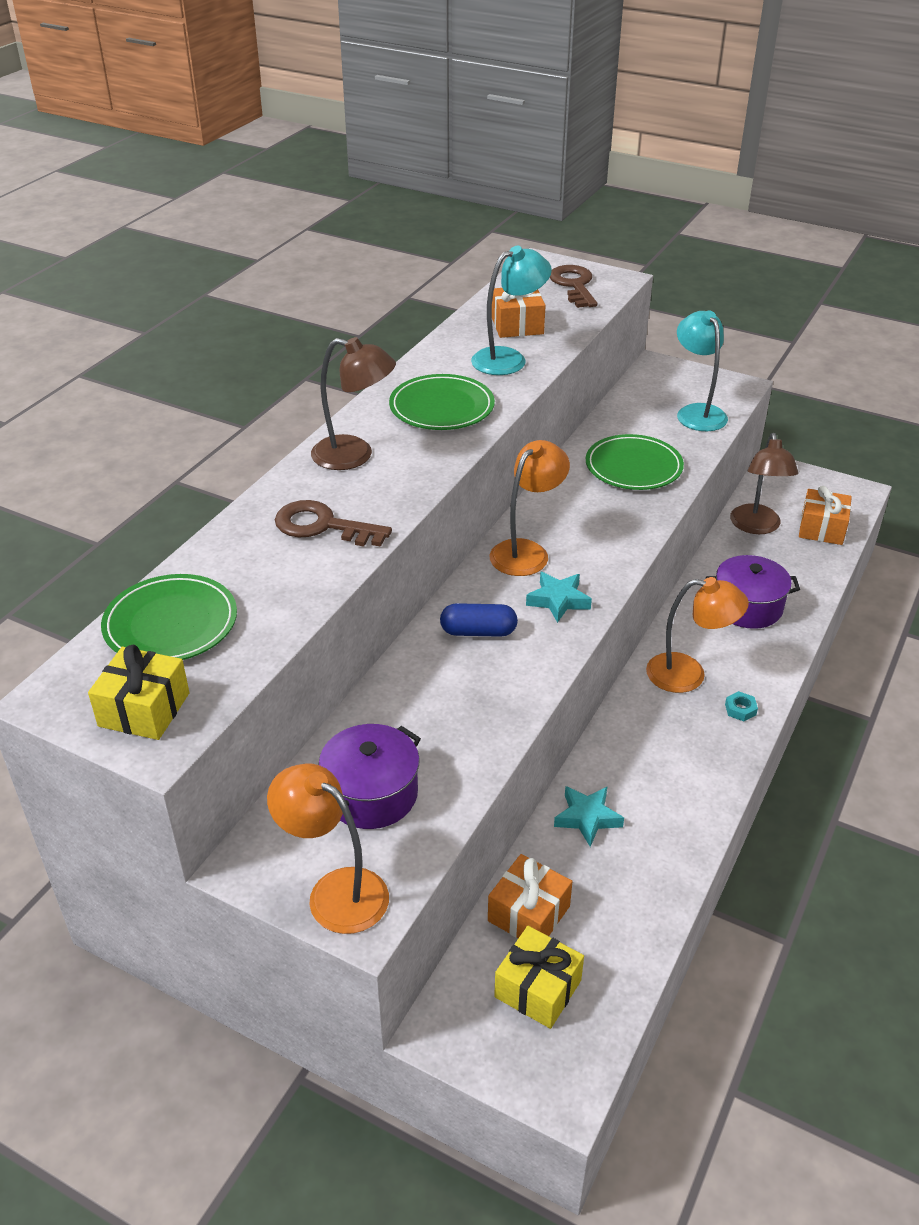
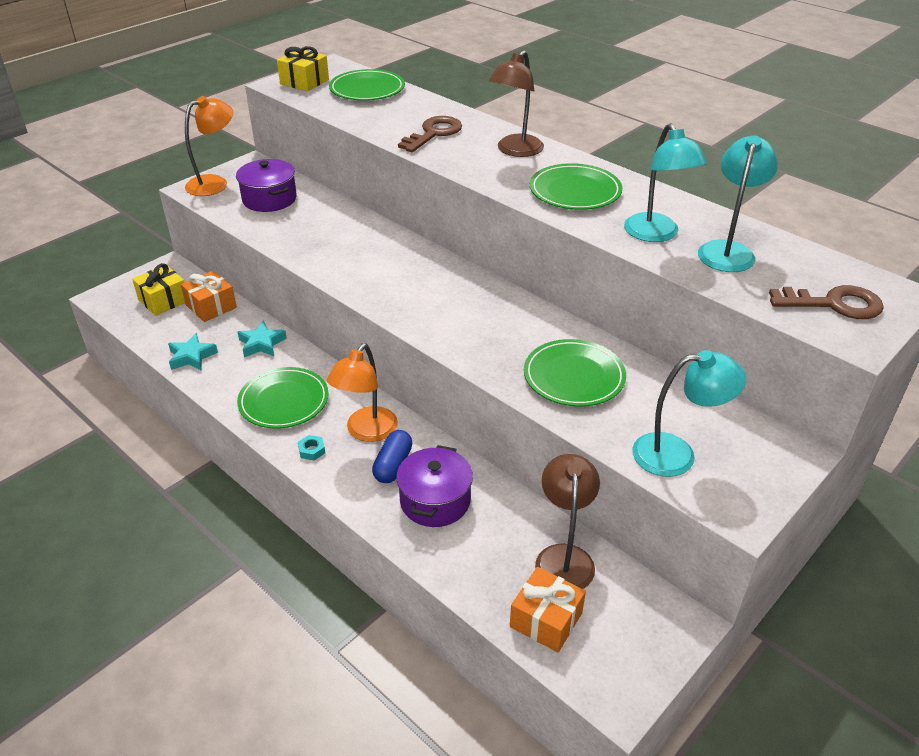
camera: 105 degrees right, 0 degrees up
(478, 632) = (382, 253): blue capsule -> blue capsule (393, 465)
(517, 326) = (728, 250): orange gift -> turquoise lamp
(526, 551) = (465, 289): orange lamp -> none
(558, 600) = (397, 292): turquoise star -> turquoise star (192, 356)
(680, 758) = (284, 401): none -> green plate
(756, 527) = (564, 557): brown lamp -> brown lamp turned 75 degrees clockwise

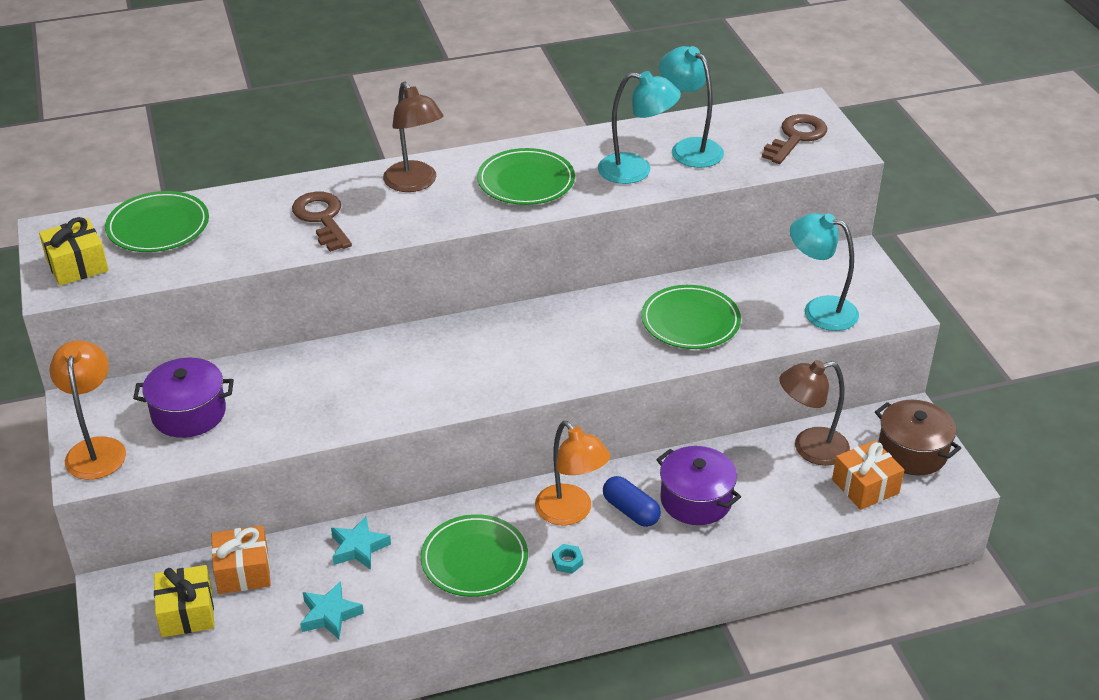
camera: 60 degrees left, 0 degrees up
(564, 557) = (810, 448): brown lamp -> brown lamp turned 45 degrees counterclockwise
(629, 643) = (912, 452): none -> brown pot
(677, 454) = (819, 310): turquoise lamp -> turquoise lamp turned 90 degrees counterclockwise

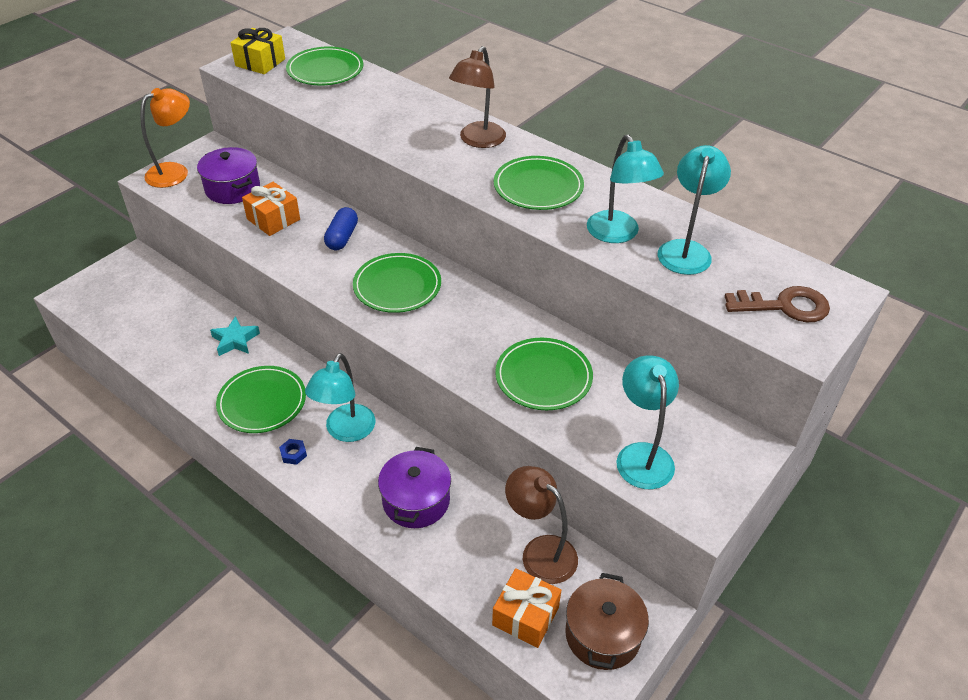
camera: 55 degrees right, 5 degrees up
(187, 612) = (131, 296): yellow gift -> none
(243, 571) = (181, 301): orange gift -> orange gift (273, 219)
(322, 219) = (396, 122): brown key -> none
(330, 615) = (166, 358): turquoise star -> none
(486, 357) = (397, 286): none -> green plate
(567, 561) = (293, 454): turquoise nut -> blue nut
(571, 513) = (346, 431): orange lamp -> turquoise lamp
(630, 511) = (373, 465): blue capsule -> blue capsule (342, 237)

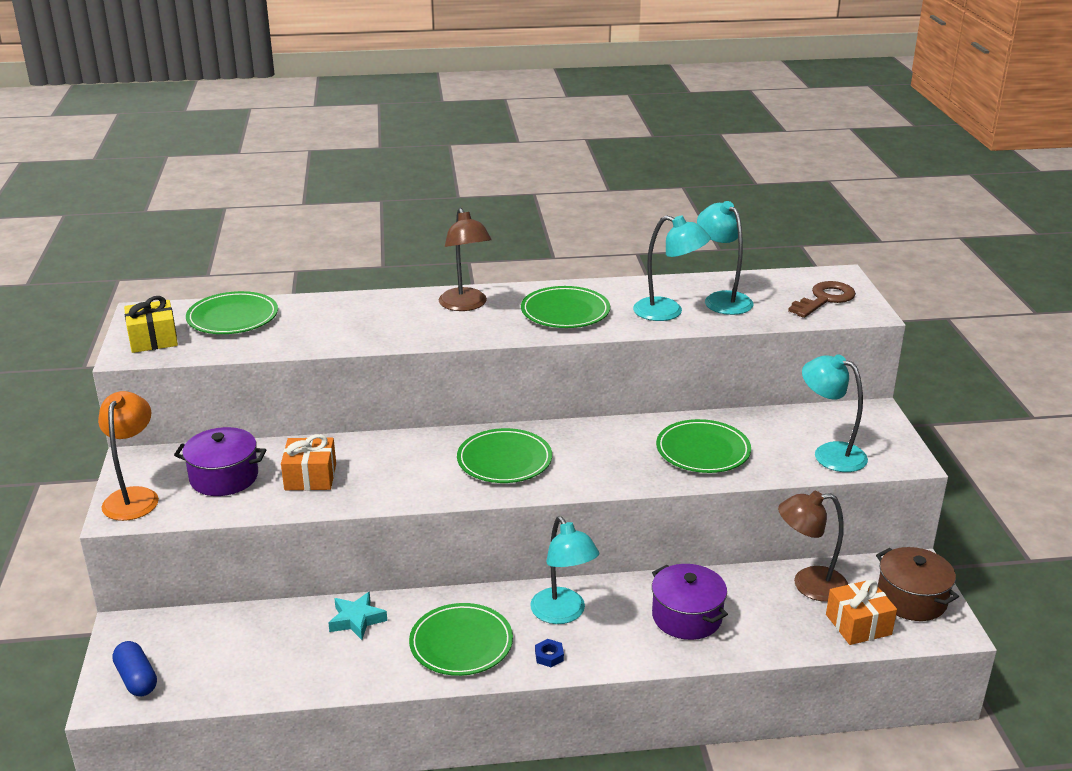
camera: 45 degrees left, 15 degrees down
(342, 237) = (398, 455): blue capsule -> blue capsule (136, 679)

